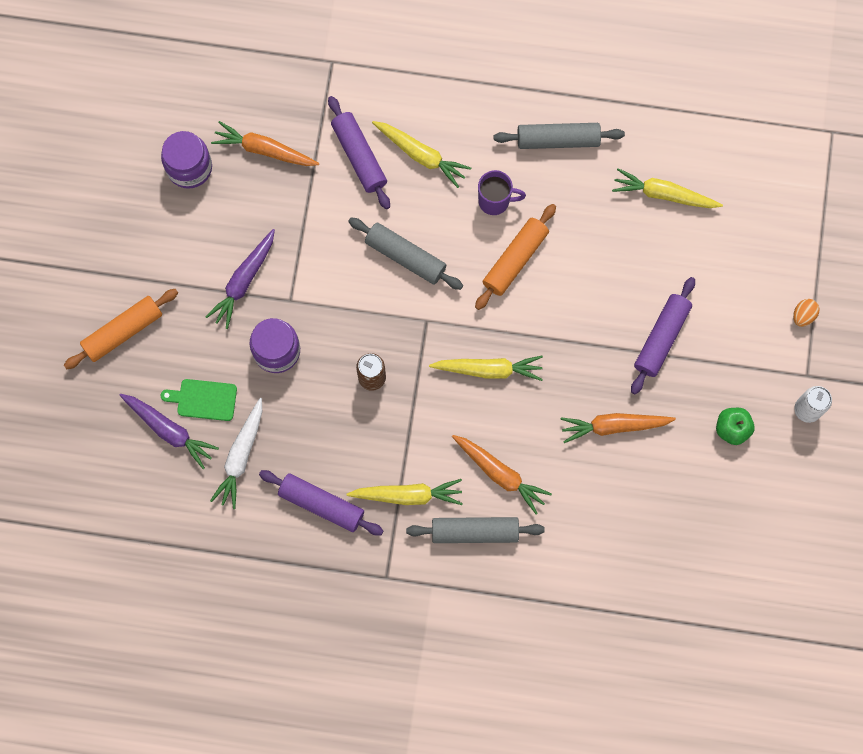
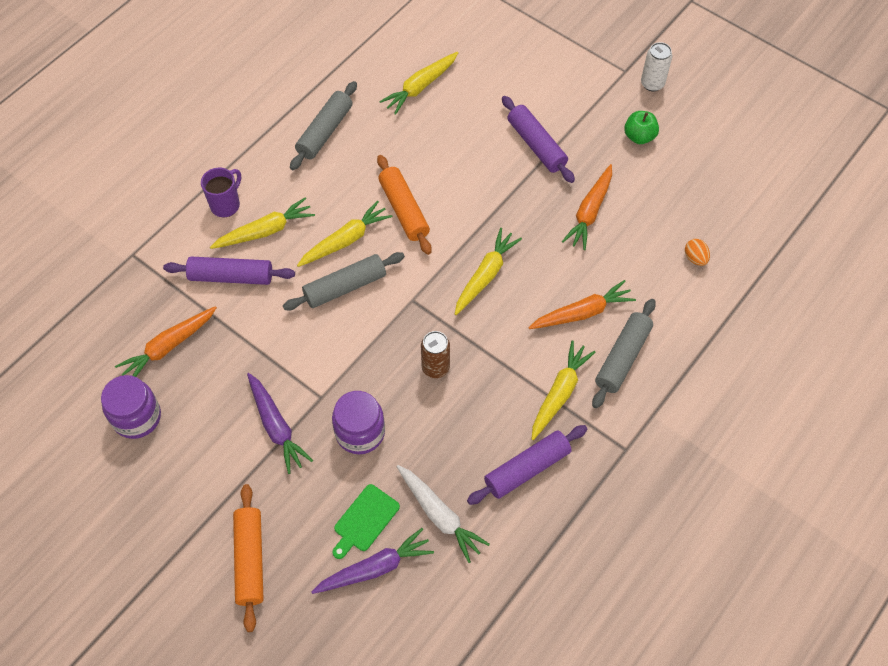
camera: 60 degrees left, 15 degrees down
(452, 229) = (345, 240): none -> yellow carrot
(495, 201) = (344, 199): purple mug -> purple mug (226, 205)
(803, 315) = (576, 50): orange egg -> orange egg (695, 258)

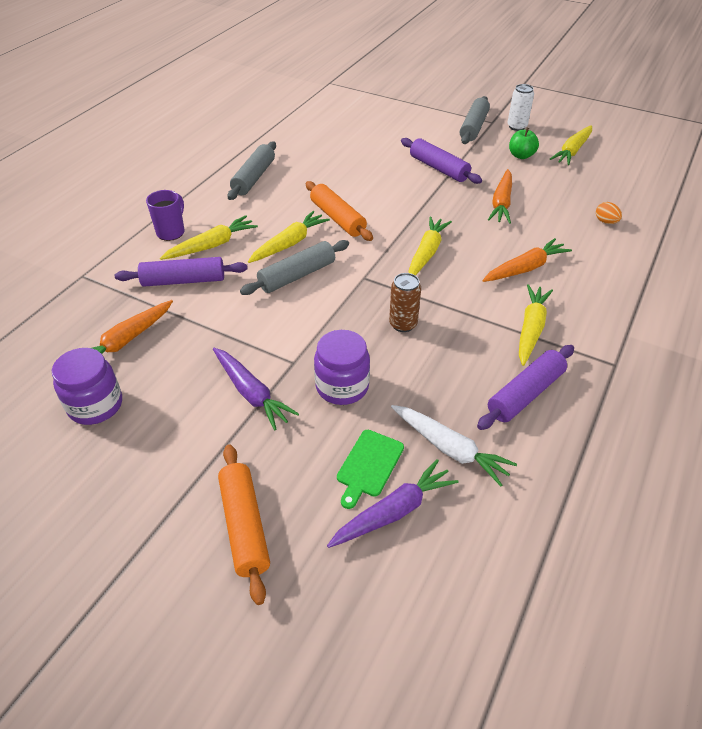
camera: 10 degrees left, 15 degrees down
(420, 87) = (329, 145): yellow carrot -> yellow carrot (572, 151)
(623, 357) = (577, 295): grey rolling pin -> grey rolling pin (474, 127)

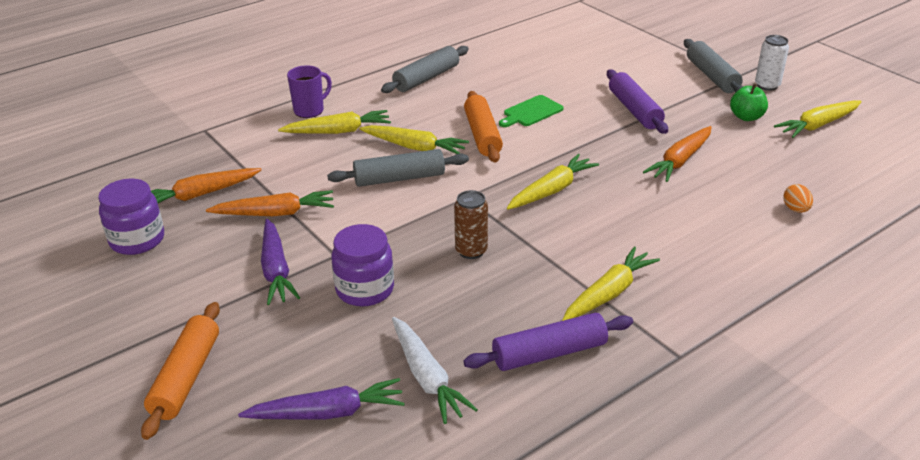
camera: 25 degrees right, 10 degrees down
(184, 281) = (289, 156): purple rolling pin -> none
(289, 244) = (414, 147): yellow carrot -> yellow carrot turned 45 degrees clockwise
(369, 466) = (335, 366): green cutting board -> green cutting board (531, 112)
(474, 127) = (712, 76): grey rolling pin -> grey rolling pin turned 60 degrees counterclockwise
(525, 268) = (653, 233): orange carrot -> orange carrot (275, 213)

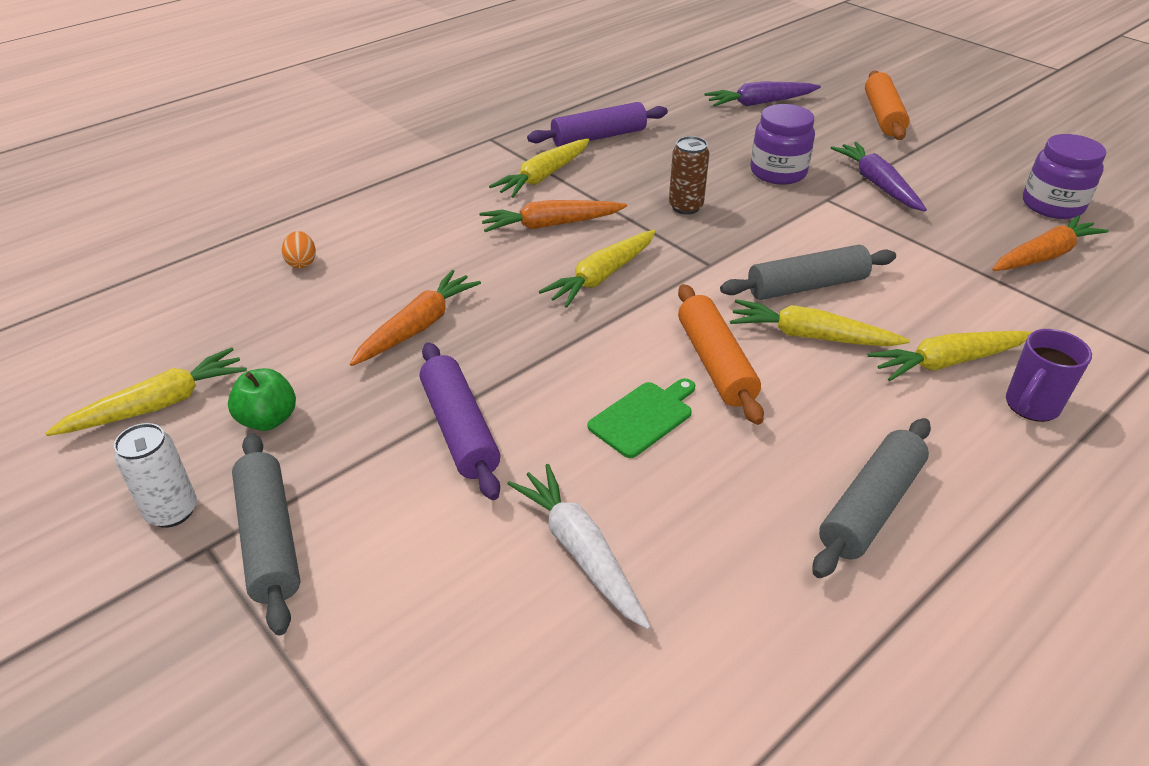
camera: 175 degrees right, 5 degrees up
(275, 213) = (929, 237): orange carrot -> orange carrot (550, 225)
(427, 377) = (694, 121): white carrot -> white carrot (580, 551)

